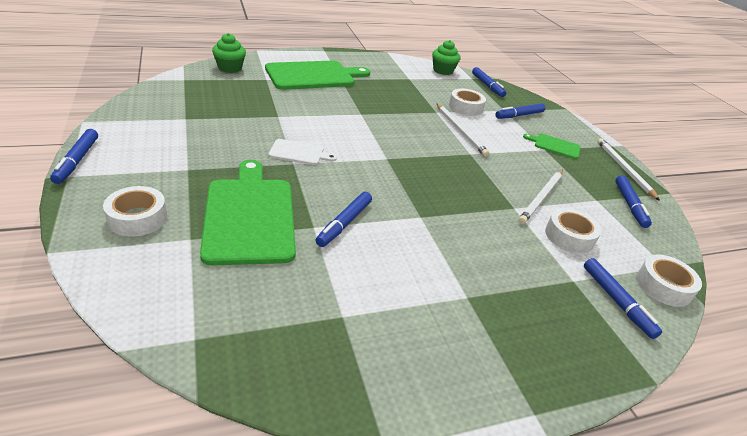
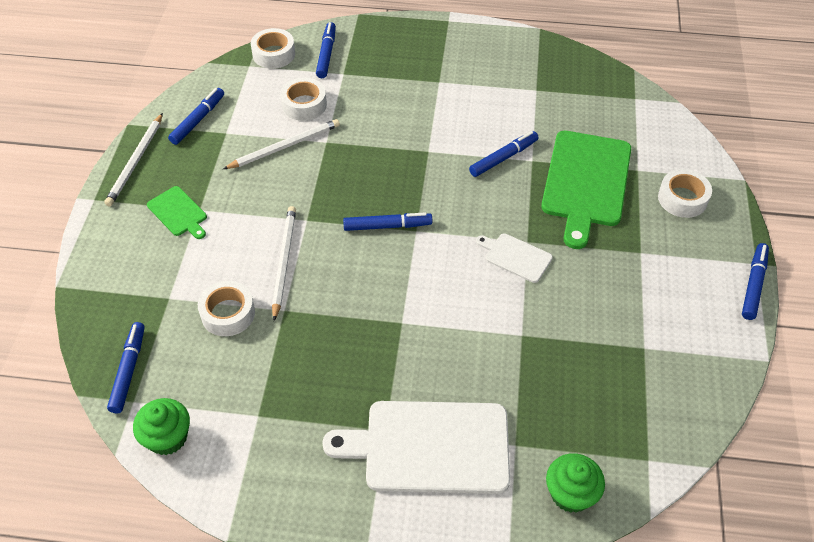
camera: 150 degrees left, 15 degrees up
(313, 76) = (429, 447): green cutting board -> white cutting board
(519, 115) = (159, 281): blue marker -> blue marker (387, 226)

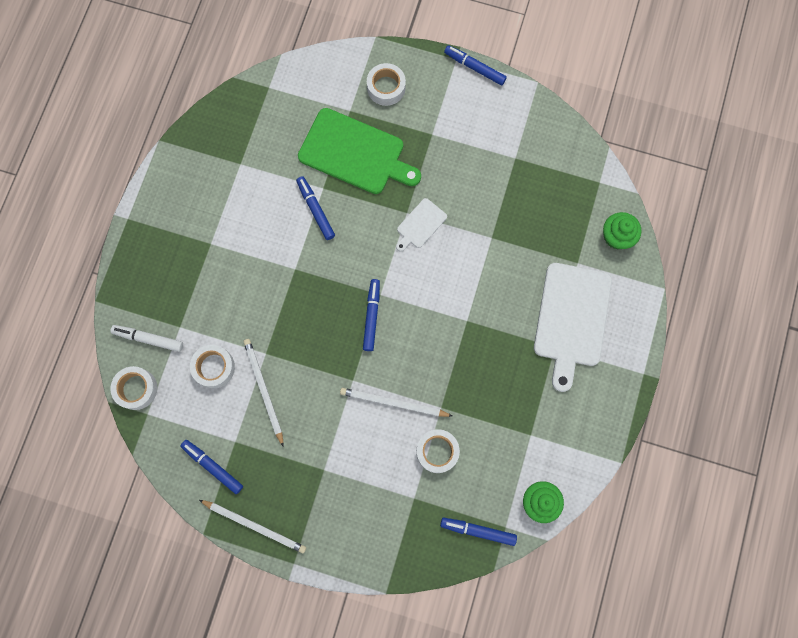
camera: 80 degrees left, 25 degrees up
(178, 213) = (324, 488): green cutting board -> none
(326, 54) = (148, 339): blue marker -> white marker

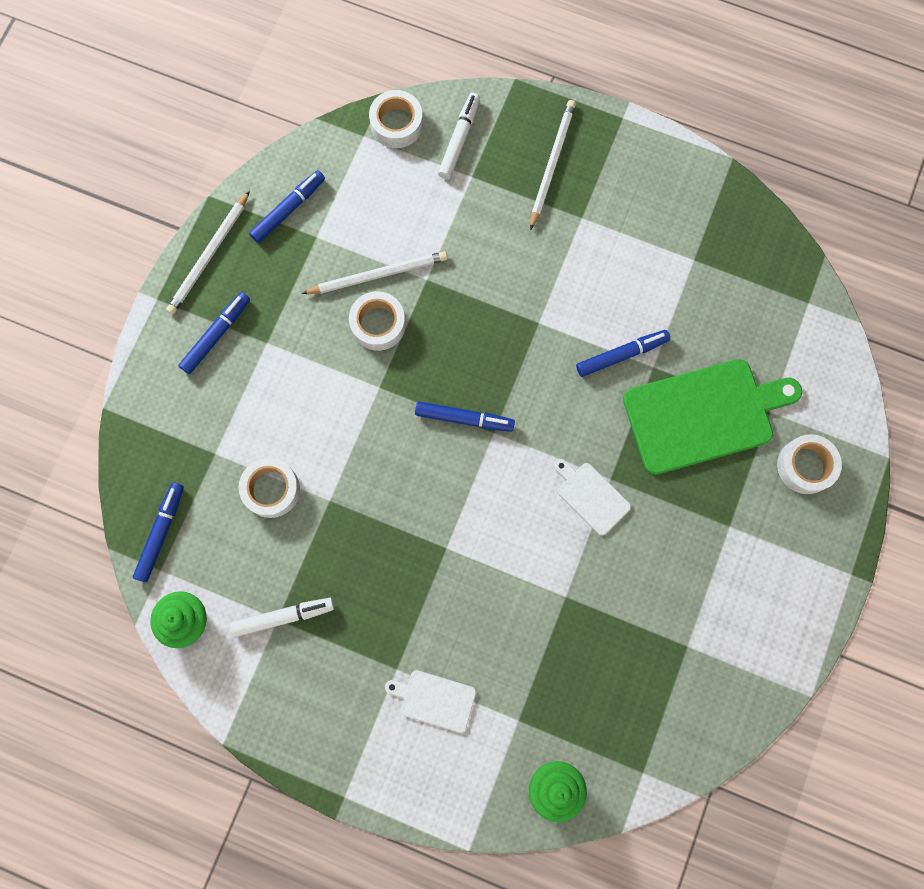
camera: 95 degrees right, 0 degrees up
(214, 367) = (414, 215): white tape -> white tape (378, 324)
(355, 153) = (704, 415): green cutting board -> green cutting board turned 135 degrees counterclockwise
(393, 403) = (342, 438): white pencil -> white pencil (552, 164)
(474, 68) = (836, 601): blue marker -> blue marker (216, 335)
(528, 431) = (283, 617): none -> white marker
(571, 319) = (434, 700): white cutting board -> white cutting board, size x0.48

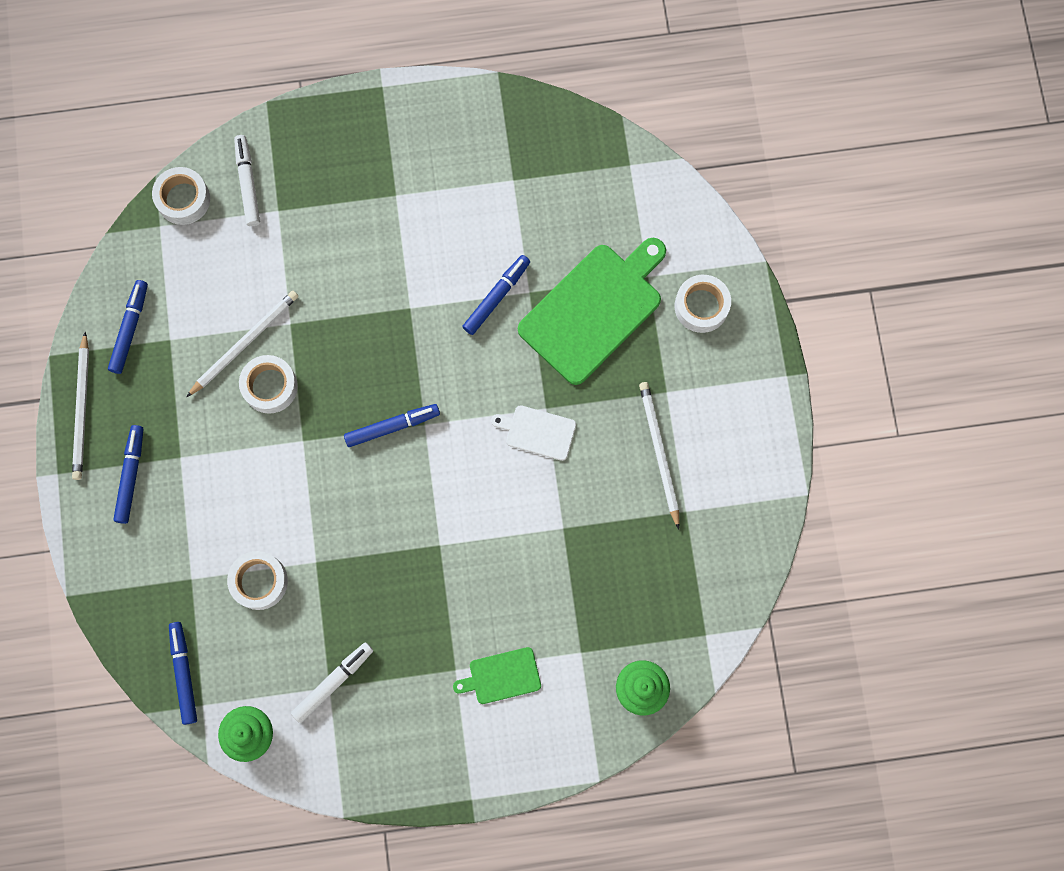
camera: 30 degrees left, 0 degrees up
(434, 700) = (501, 676): white cutting board -> green cutting board
(552, 164) = (342, 161): white pencil -> white pencil (659, 452)

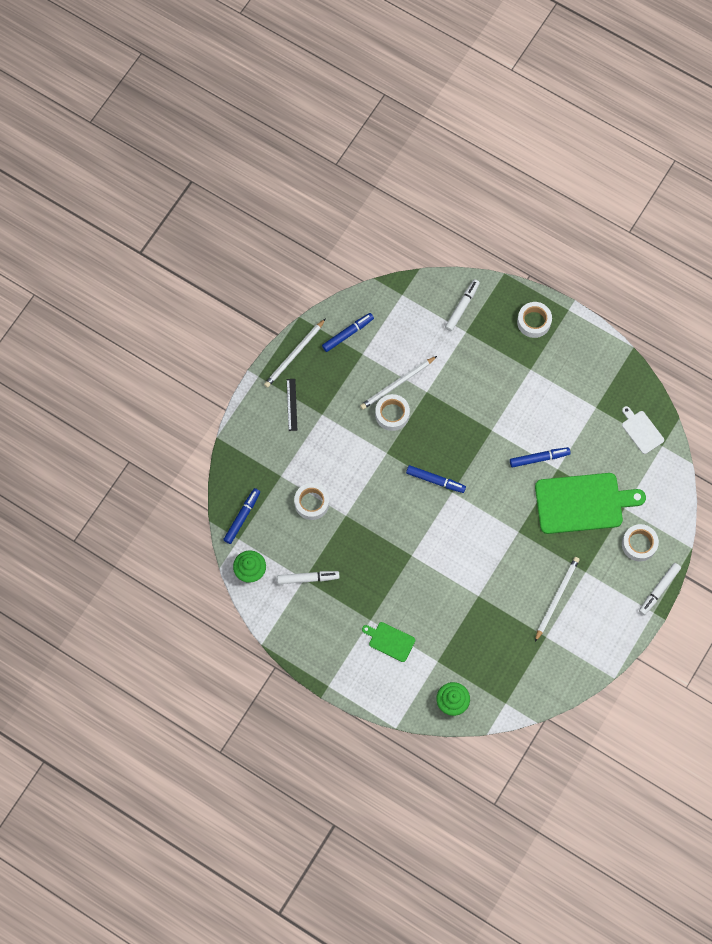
camera: 40 degrees right, 5 degrees down
(131, 475) = (292, 404): blue marker -> black ruler
(183, 199) = (424, 290): white tape -> white tape (534, 322)
(245, 343) = (397, 384): white pencil -> white pencil turned 150 degrees clockwise
(537, 432) = (504, 540): white cutting board -> white cutting board (641, 430)
(770, 343) = (659, 590): none -> white marker

